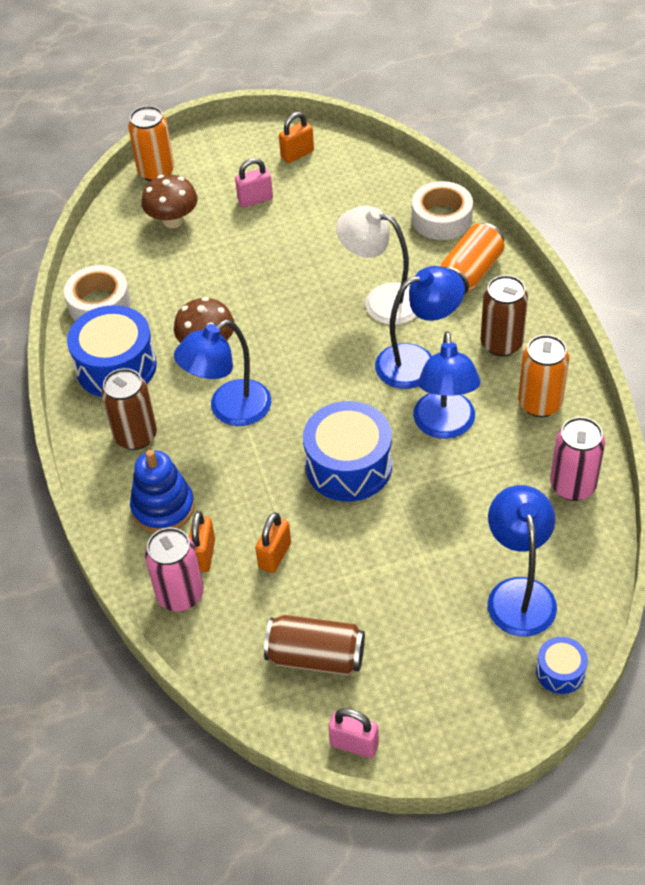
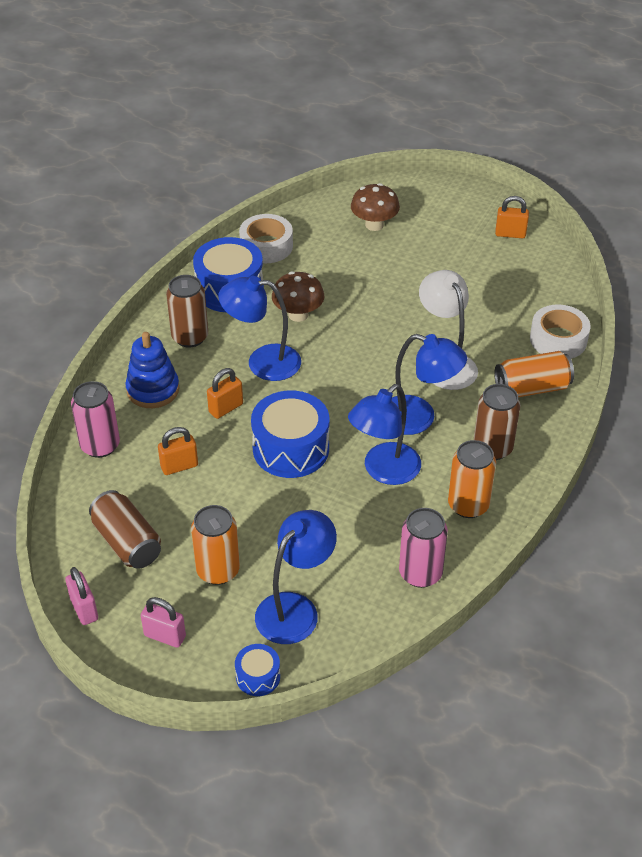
camera: 40 degrees right, 5 degrees down
(156, 172) = (402, 188): orange can -> orange can (218, 570)
(203, 555) = (140, 434): orange padlock -> orange padlock (226, 408)
(255, 200) = (444, 245): pink padlock -> pink padlock (165, 636)

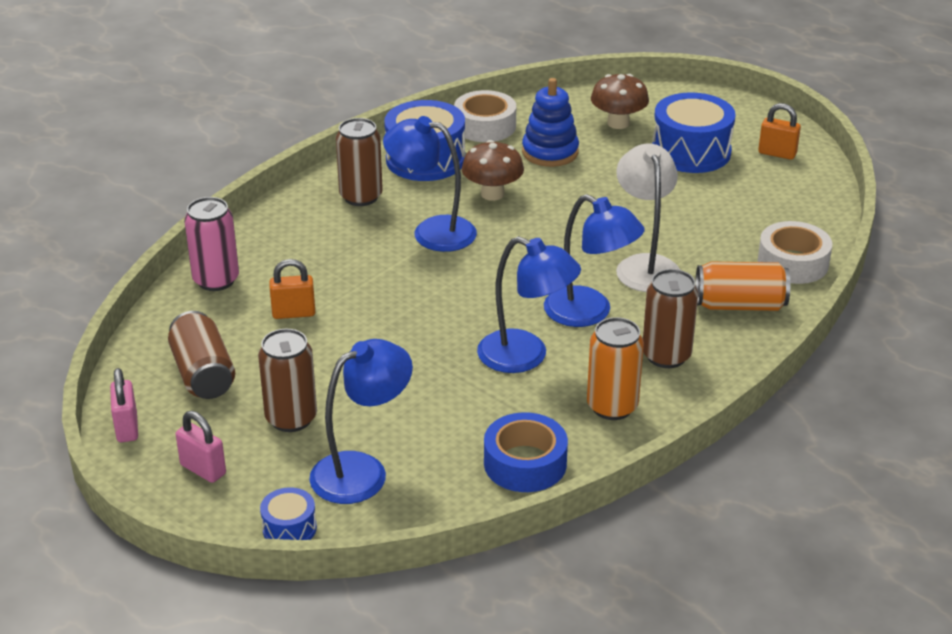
camera: 15 degrees right, 10 degrees down
(153, 390) = (297, 238): blue stacking toy -> blue stacking toy (550, 152)
(218, 570) = (291, 418): orange can -> brown can
(226, 408) = (370, 268): orange padlock -> none
(291, 448) = (427, 317): blue drum -> blue drum (691, 152)
(384, 471) = (526, 356): blue lamp -> blue lamp turned 120 degrees counterclockwise
(420, 573) = (525, 463): pink can -> blue tape

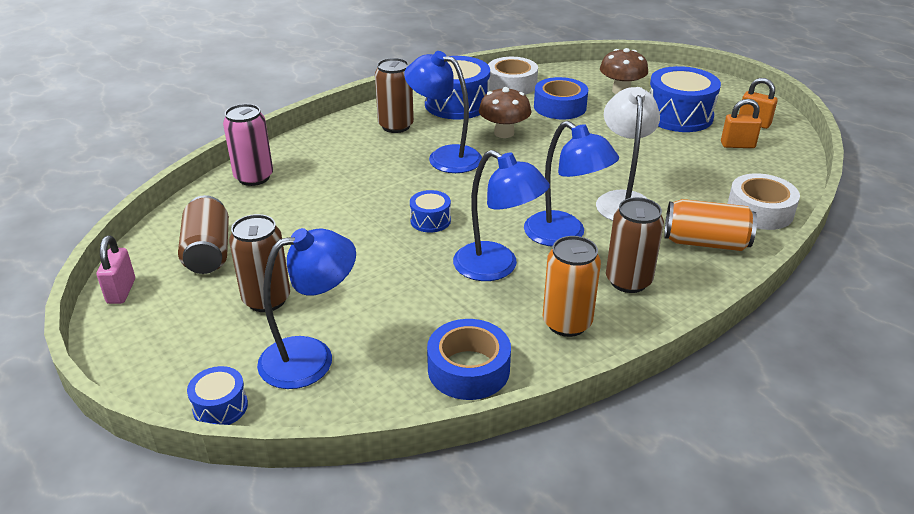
camera: 10 degrees right, 0 degrees up
(203, 469) = (168, 338): pink padlock -> none
(293, 313) = (306, 209): orange padlock -> orange padlock (737, 145)
(439, 311) = (430, 220): none -> blue drum
(550, 152) = (560, 107): blue stacking toy -> blue tape

